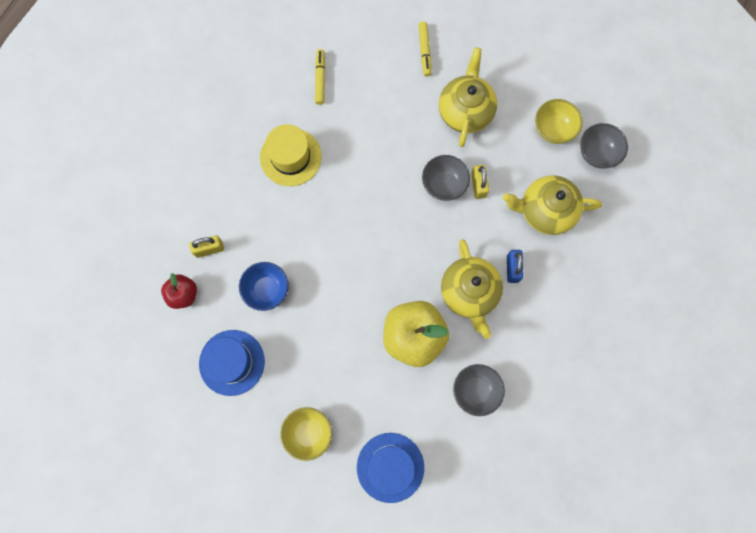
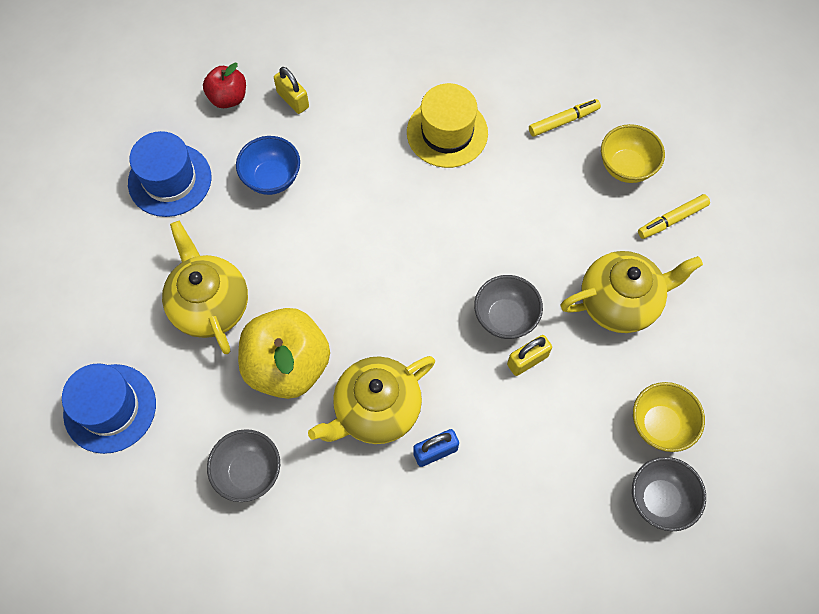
camera: 65 degrees right, 10 degrees down
(308, 433) = (118, 296): yellow bowl -> yellow bowl (626, 167)
(545, 211) = (537, 462): yellow teapot -> yellow teapot (210, 305)

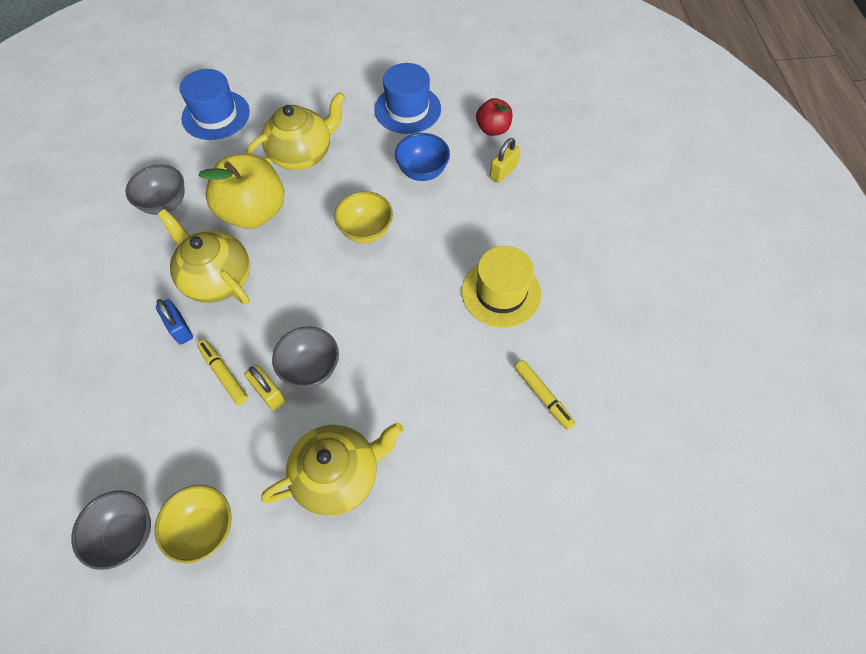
camera: 80 degrees right, 5 degrees down
(620, 302) = (338, 475): yellow teapot -> yellow teapot turned 90 degrees counterclockwise
(626, 167) = (501, 467): yellow bowl -> yellow bowl (366, 231)
(672, 219) = (445, 524): yellow marker -> yellow marker (224, 374)

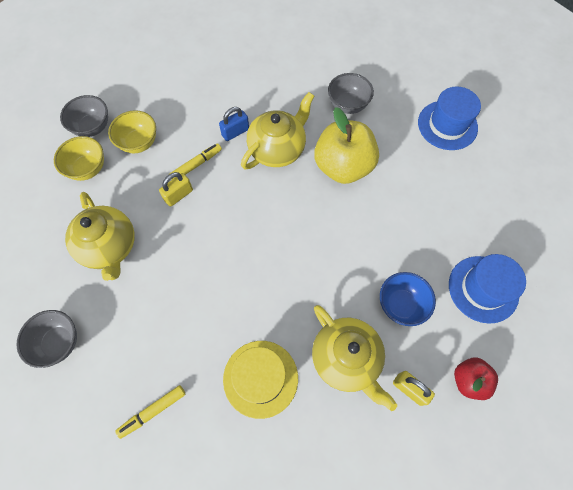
camera: 90 degrees right, 5 degrees up
(302, 154) = (410, 197): yellow teapot -> yellow teapot (346, 359)
(311, 368) = (196, 222): grey bowl -> grey bowl (59, 342)
(366, 231) = (327, 255): yellow bowl -> yellow bowl (139, 143)

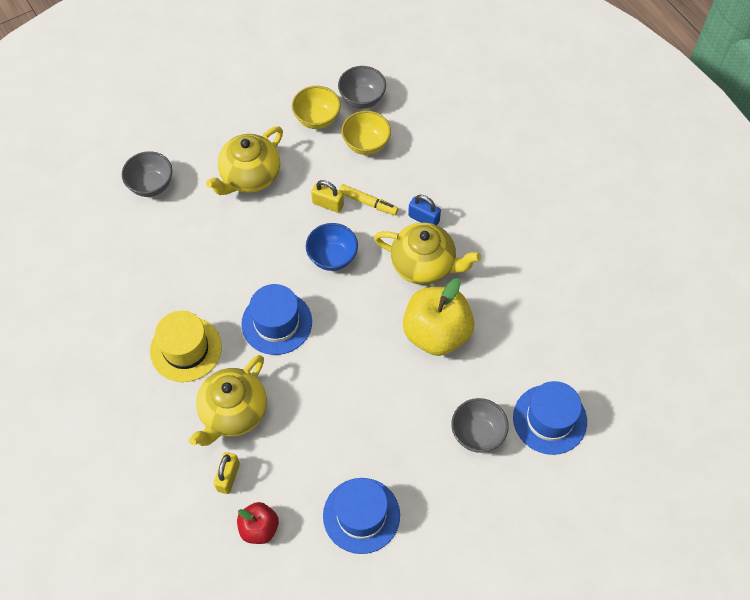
camera: 65 degrees right, 5 degrees down
(153, 411) = (125, 280): yellow marker -> none
(273, 284) = (277, 323): none -> blue hat
(347, 105) = (518, 308): grey bowl -> grey bowl (477, 434)
(401, 305) = (308, 442): blue bowl -> blue bowl (332, 257)

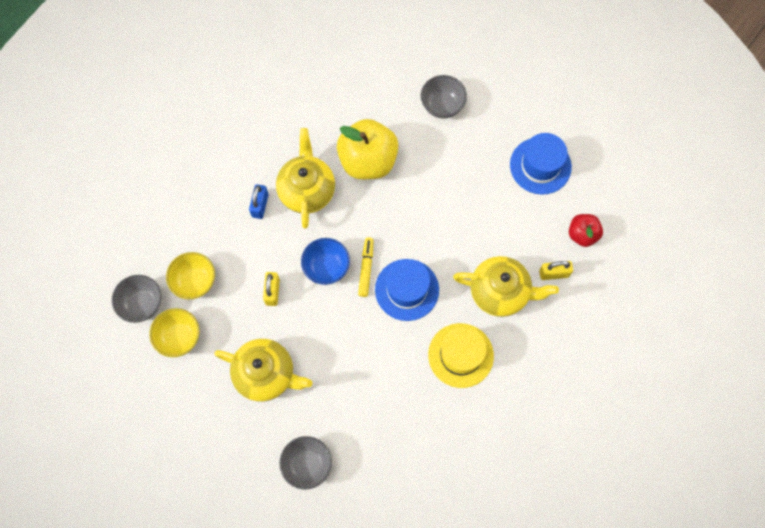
camera: 110 degrees left, 10 degrees up
(368, 203) = (259, 257): yellow marker -> yellow marker (366, 268)
(549, 419) = (409, 59): blue hat -> none

